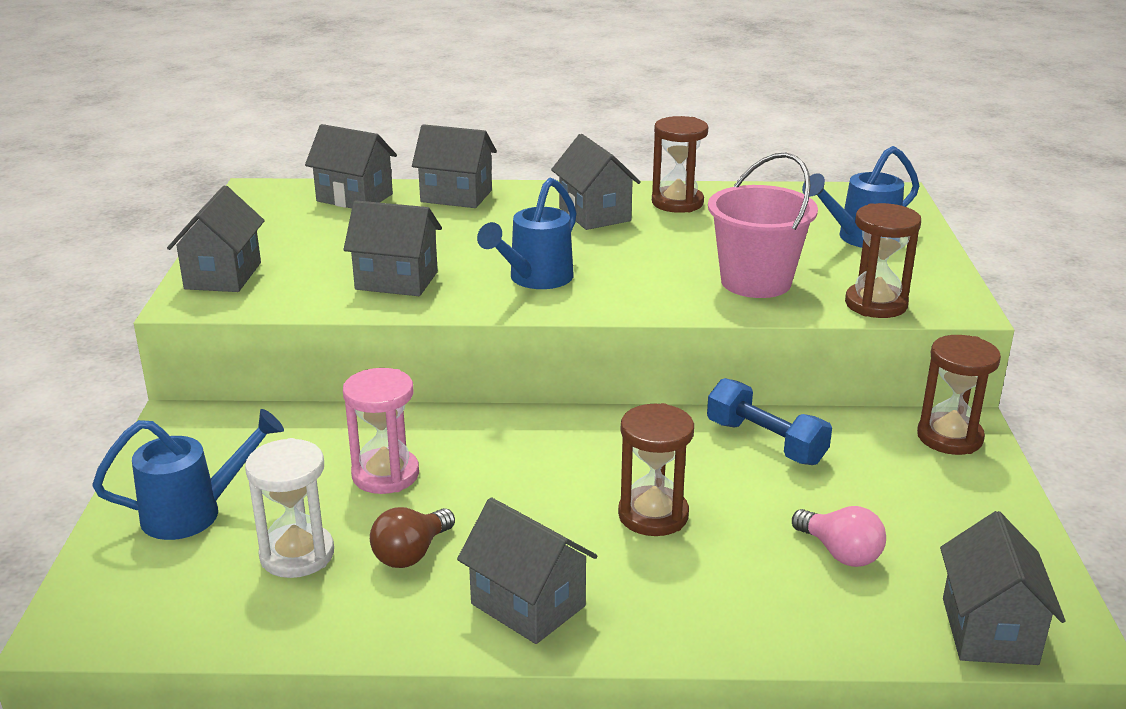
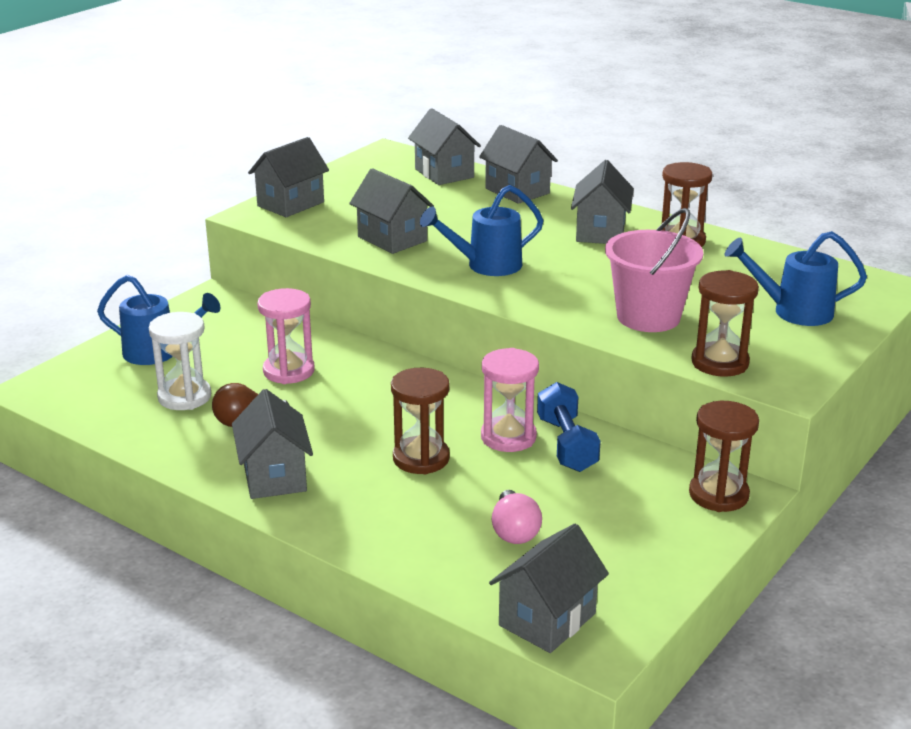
camera: 35 degrees right, 0 degrees up
(705, 457) = (508, 437): none -> pink hourglass

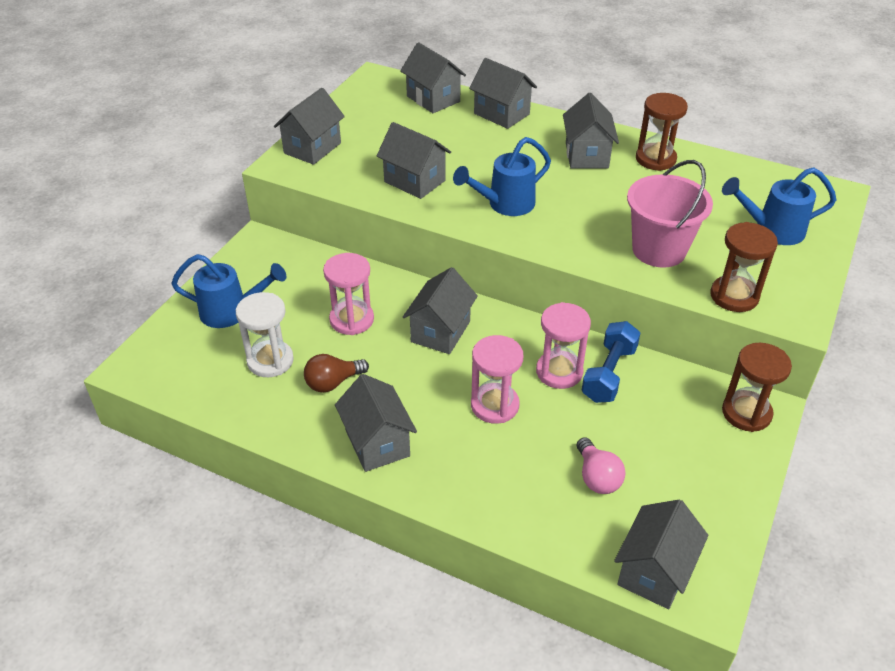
camera: 10 degrees left, 15 degrees up
(385, 390) = (440, 331): none -> grey house
(421, 458) = (494, 405): brown hourglass -> pink hourglass
(566, 444) = (609, 374): blue dumbbell -> blue dumbbell turned 45 degrees clockwise

